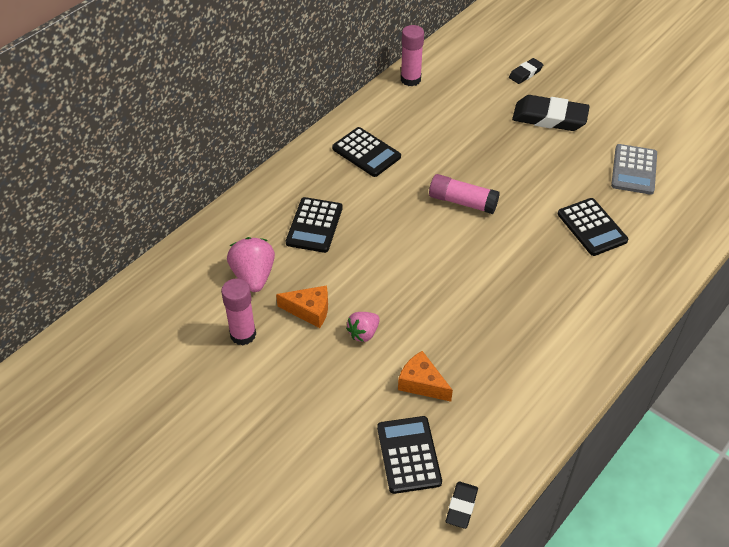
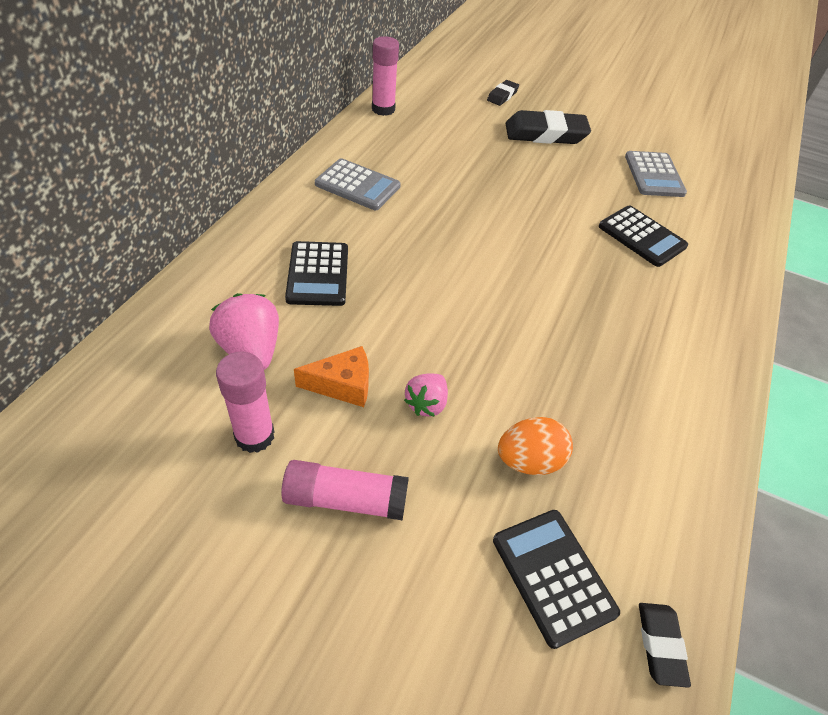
camera: 20 degrees left, 0 degrees up
(366, 153) = (357, 185): black calculator -> grey calculator
(421, 383) = (529, 461): orange cheese -> orange egg
(462, 202) = (489, 226): pink glue stick -> pink glue stick (345, 499)

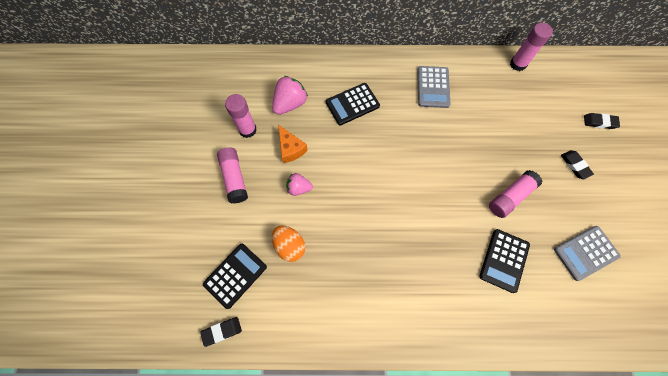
camera: 70 degrees right, 20 degrees up
(545, 134) = (575, 165): black eraser -> black eraser, size x0.52
(560, 195) = (510, 197): none -> pink glue stick

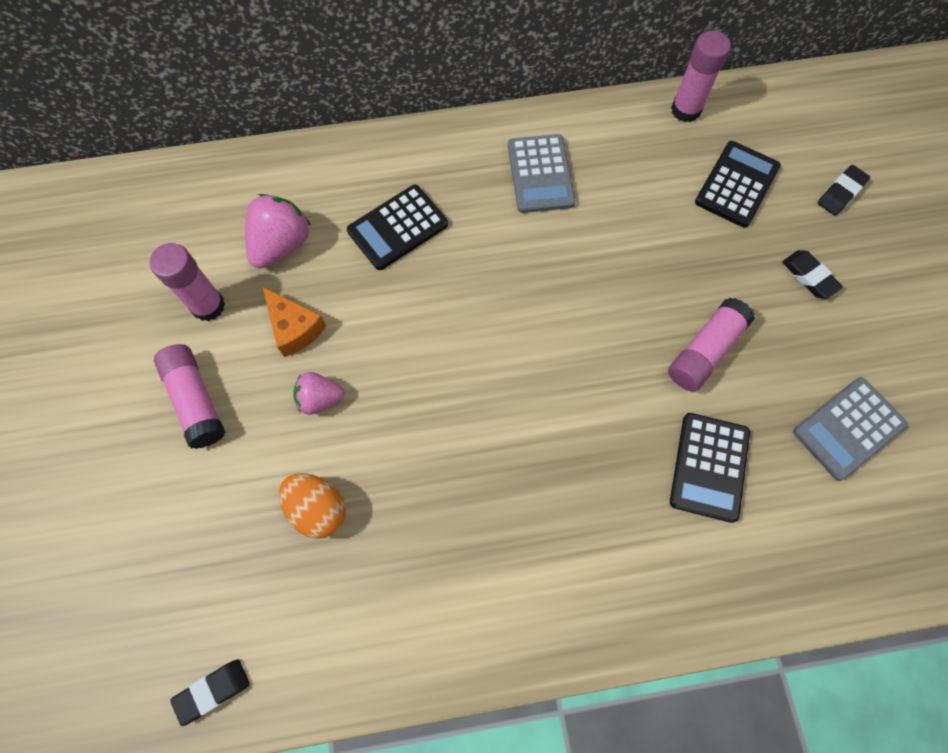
camera: 10 degrees left, 0 degrees up
(235, 275) = (223, 582): black calculator -> black calculator (737, 184)
(599, 122) = (840, 193): black eraser -> black eraser turned 45 degrees counterclockwise

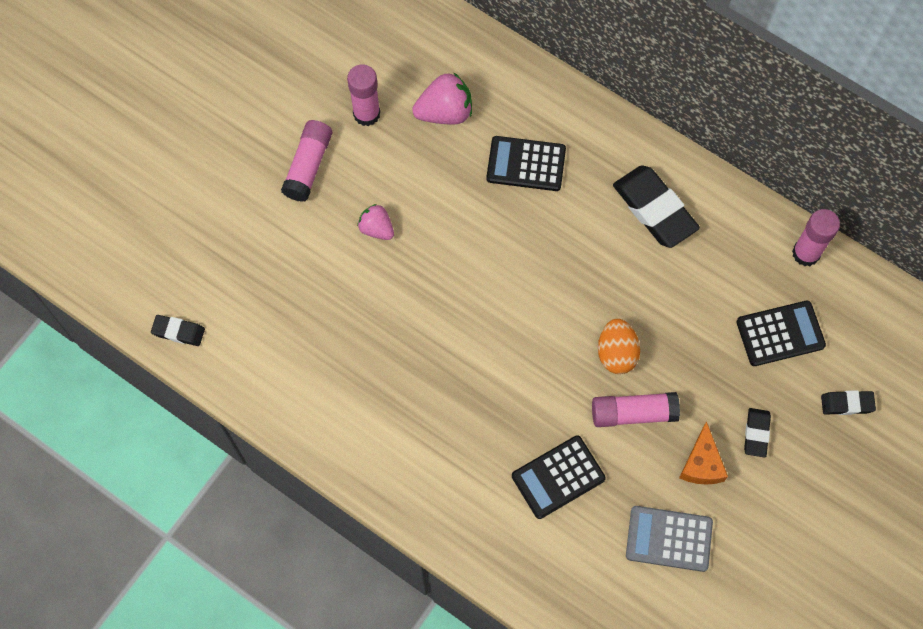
camera: 45 degrees right, 0 degrees up
(294, 328) = (402, 173): orange cheese -> orange cheese (701, 464)
(318, 509) = (316, 290): orange egg -> orange egg (616, 353)
(540, 174) = (654, 209): grey calculator -> black eraser

